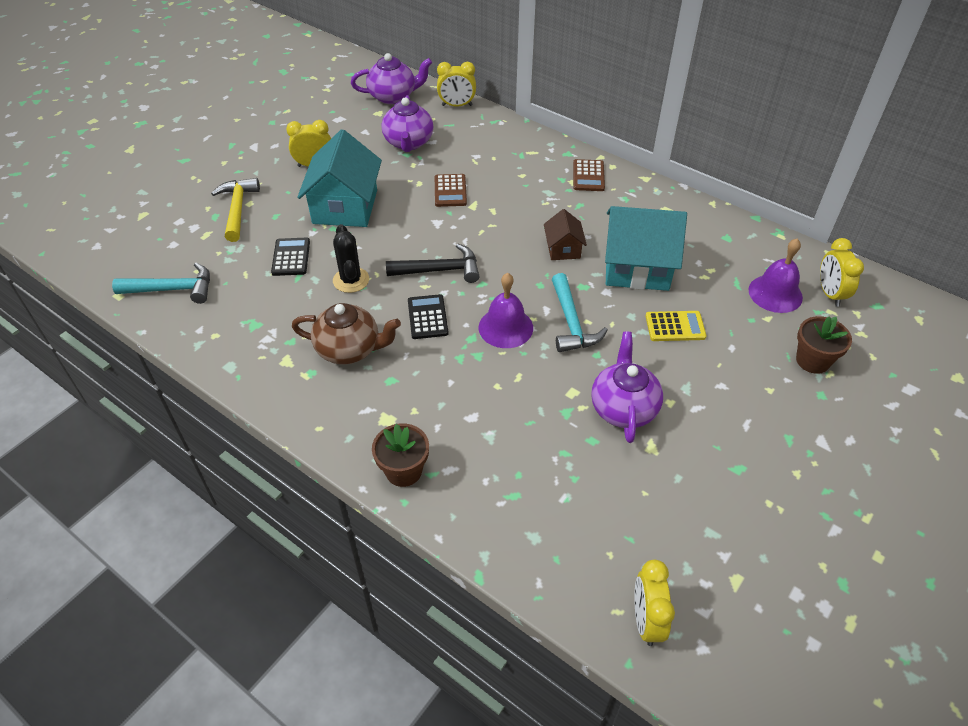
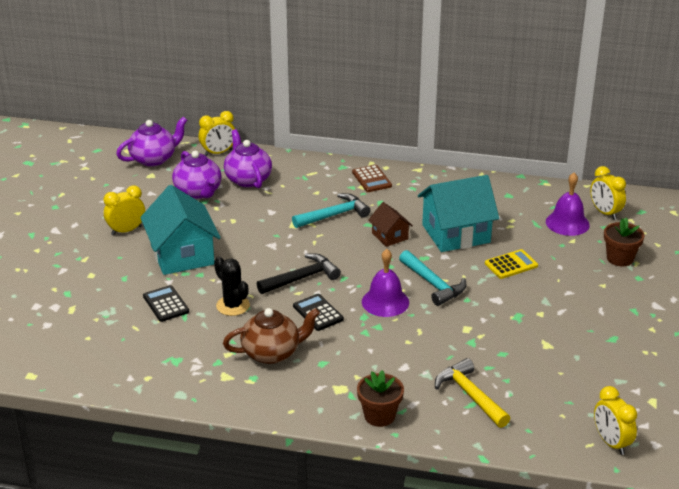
camera: 25 degrees left, 15 degrees down
(173, 289) = (79, 357): turquoise hammer -> turquoise hammer (334, 215)
(237, 209) = (84, 282): yellow hammer -> yellow hammer (470, 395)
(450, 191) = (265, 219): brown calculator -> none
(623, 408) = (510, 327): purple teapot -> purple teapot (248, 179)

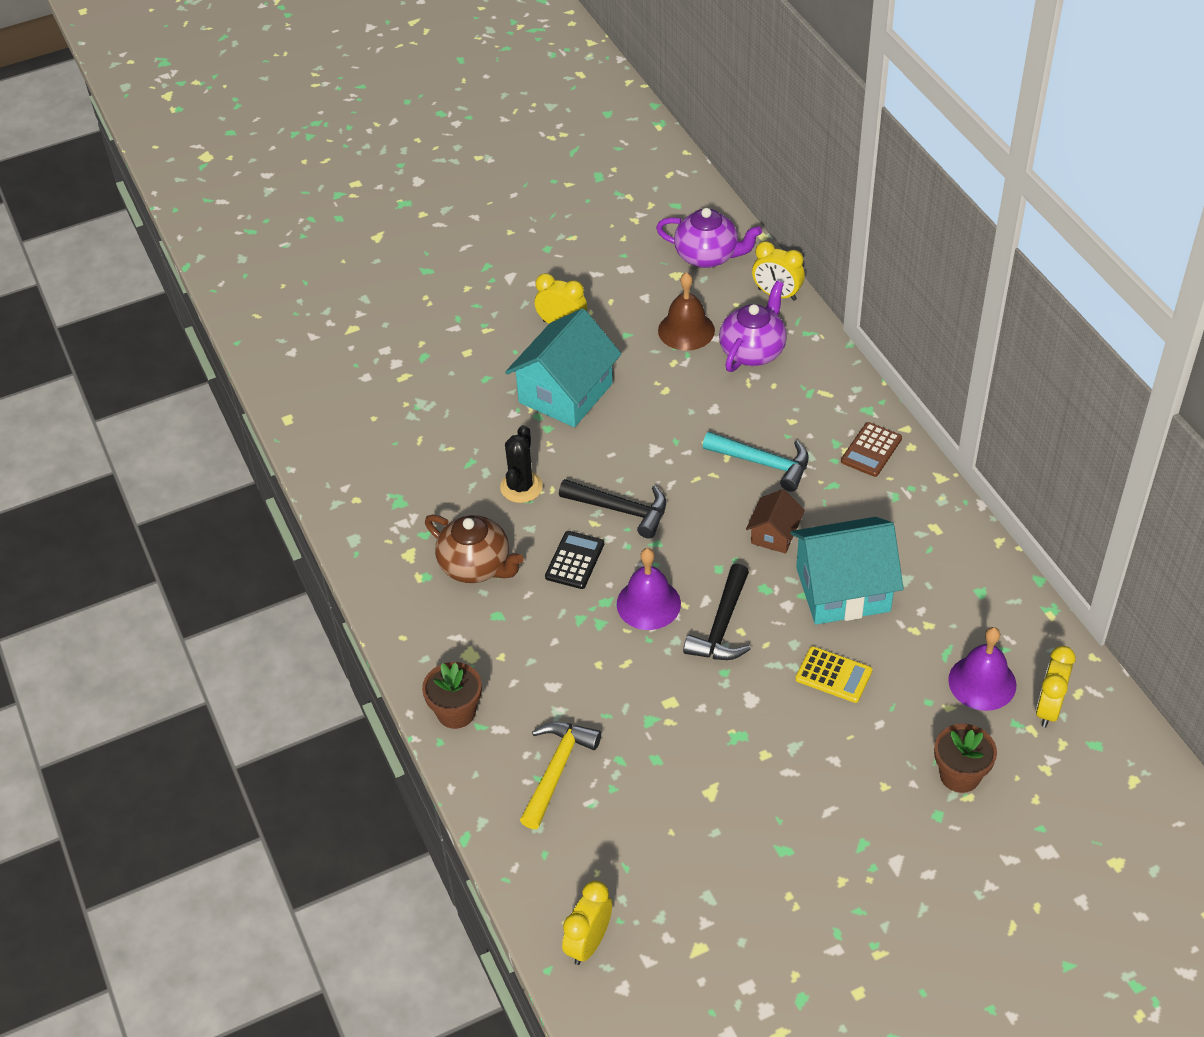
camera: 55 degrees right, 15 degrees up
(166, 304) = (475, 436): black calculator -> none
(198, 192) = (686, 330): purple teapot -> brown bell
(433, 284) = (722, 626): turquoise hammer -> black hammer
(456, 234) = (843, 589): turquoise house -> turquoise house turned 45 degrees counterclockwise

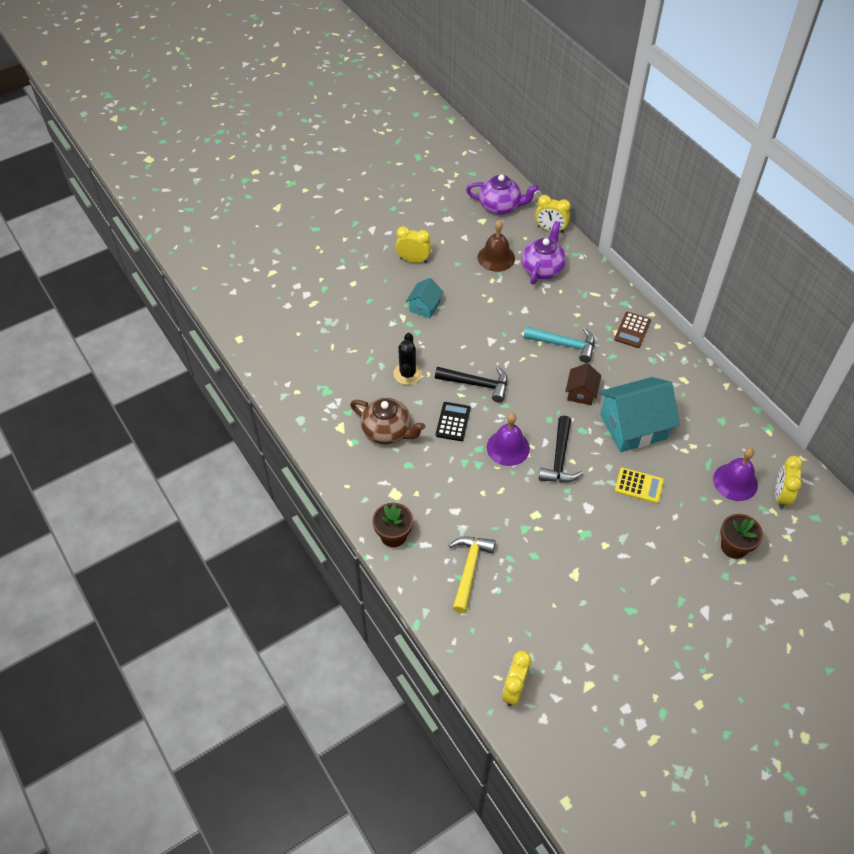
camera: 10 degrees left, 5 degrees up
(565, 393) = (424, 306): turquoise house -> turquoise house, size x0.51

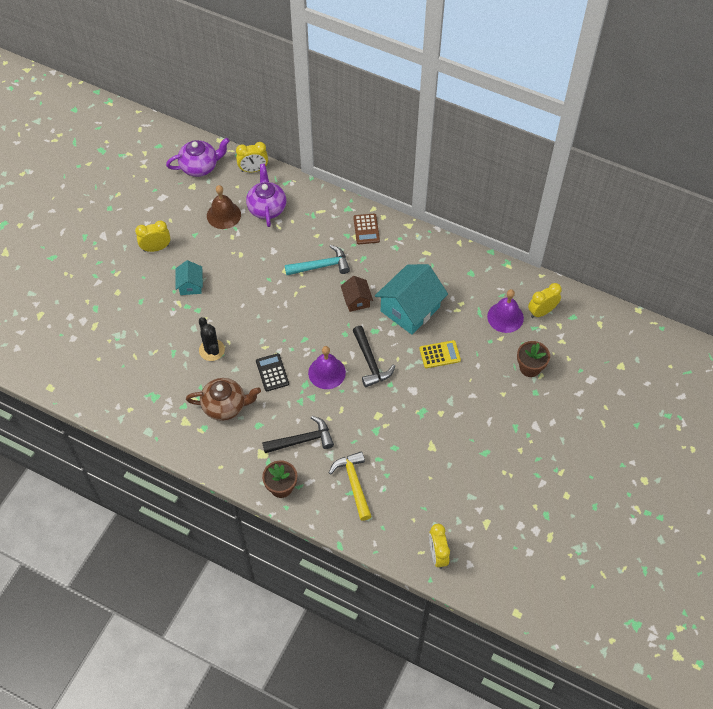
camera: 30 degrees left, 5 degrees up
(477, 384) = (273, 332): black hammer -> black hammer (302, 440)
(781, 495) = (541, 312): yellow clock -> yellow clock turned 75 degrees clockwise

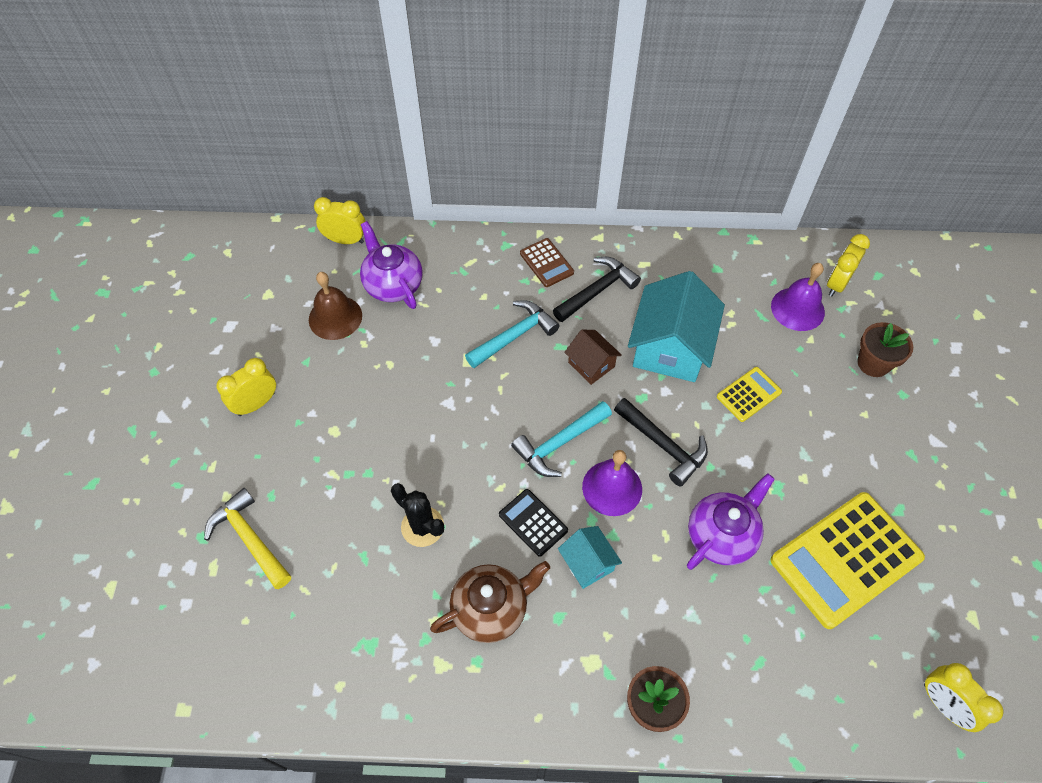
camera: 25 degrees left, 0 degrees up
(190, 285) = (338, 439): turquoise house -> turquoise house (588, 563)
(200, 167) = (266, 263): purple teapot -> purple teapot (721, 535)
(253, 169) = (345, 240): yellow clock -> yellow clock turned 135 degrees counterclockwise
(302, 440) = (638, 611): black hammer -> black hammer (597, 290)
(311, 337) = (559, 444): none -> turquoise hammer
(354, 483) = (754, 646): yellow hammer -> yellow hammer (249, 538)
(435, 464) = (846, 559): none -> yellow calculator

